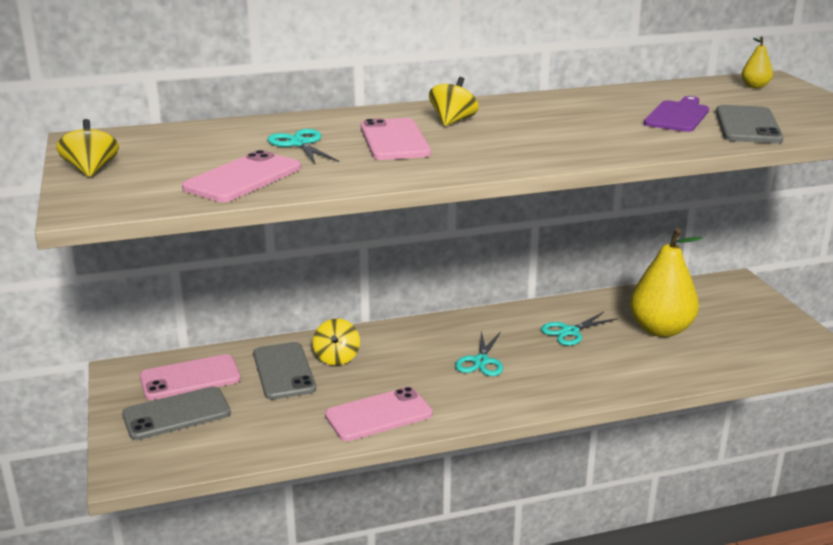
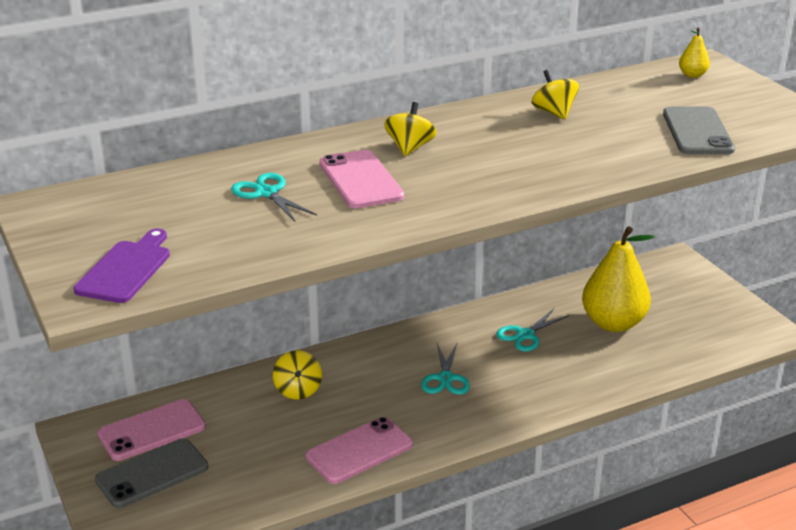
camera: 10 degrees left, 5 degrees up
(91, 170) = (65, 248): yellow spinning top -> yellow spinning top (554, 112)
(243, 178) = (228, 245): pink phone -> none
(284, 371) = (248, 412): grey phone -> none
(678, 116) = (628, 123): purple cutting board -> purple cutting board (126, 269)

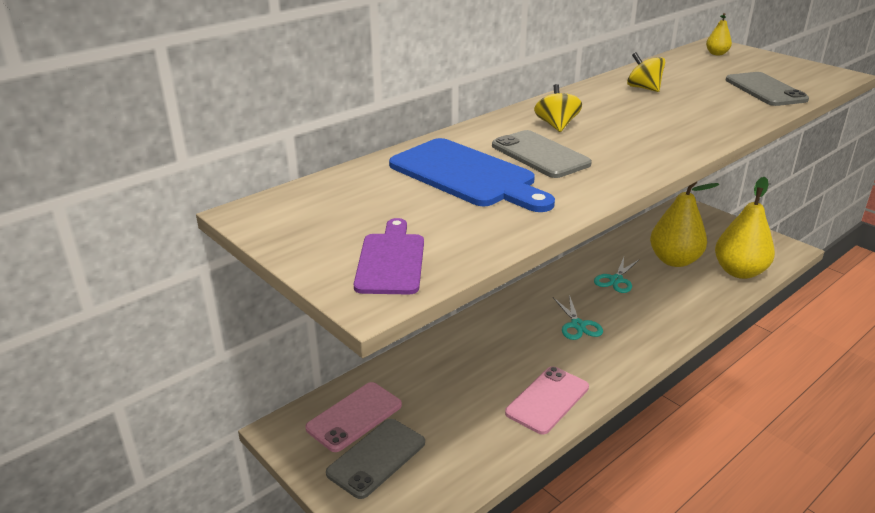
camera: 15 degrees left, 0 degrees up
(266, 193) = (467, 175): turquoise scissors -> blue cutting board
(298, 390) = (463, 356): yellow spinning top -> none
(360, 180) = (540, 155): pink phone -> grey phone
(685, 349) = (739, 272): none -> yellow pear

